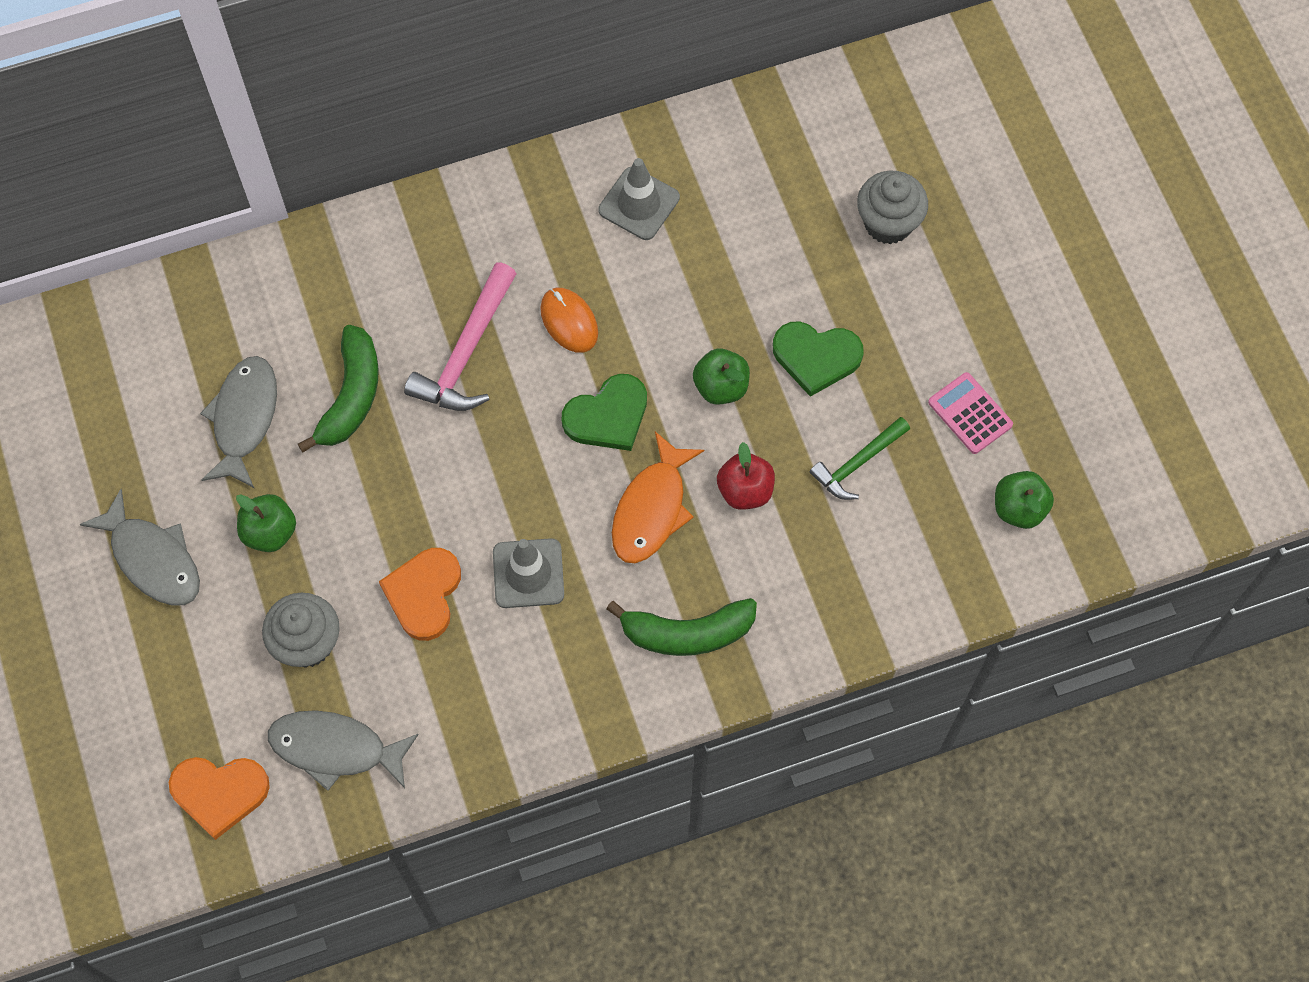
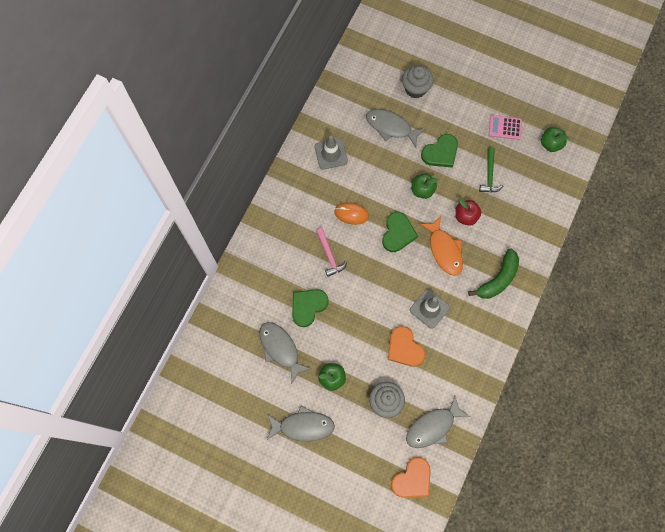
camera: 45 degrees left, 5 degrees up
(351, 396) = (308, 306): green banana -> green heart
(467, 352) = (329, 255): pink hammer -> pink hammer, size x0.65
(780, 247) = (391, 127): none -> grey fish

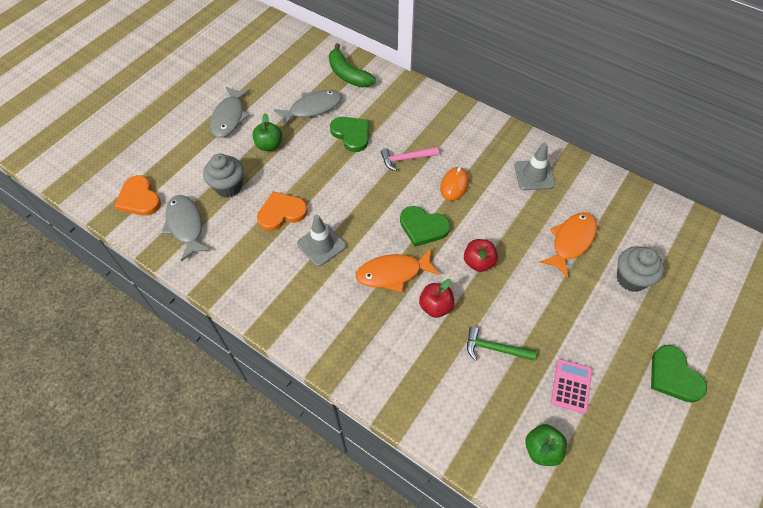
camera: 100 degrees right, 15 degrees down
(391, 127) = (571, 241): grey fish -> orange fish
(422, 190) = (478, 262): green apple -> red apple
(440, 153) = (532, 293): green heart -> green heart (673, 376)
(498, 279) = (342, 329): green banana -> green banana (348, 75)

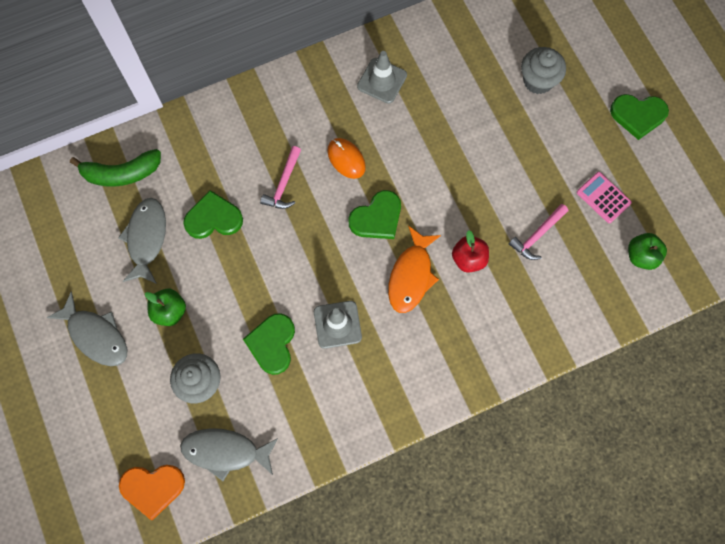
camera: 60 degrees left, 15 degrees up
(281, 213) = (272, 344): orange heart -> green heart
(478, 262) = (446, 193): red apple -> none
(494, 349) = (537, 235): green hammer -> pink hammer
(571, 241) = (473, 101): orange fish -> none

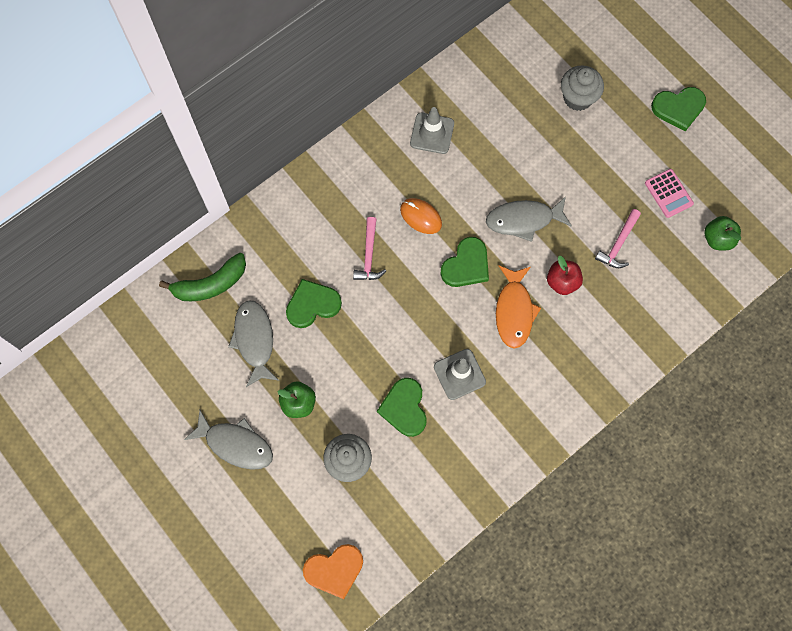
camera: 15 degrees left, 0 degrees up
(225, 451) = (391, 518): grey fish -> grey fish (523, 220)
(603, 197) = (668, 193): pink calculator -> pink calculator turned 150 degrees counterclockwise

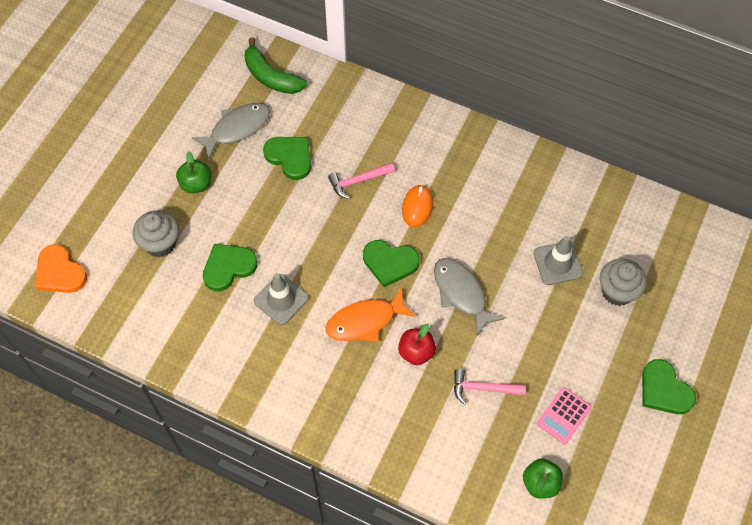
camera: 65 degrees right, 10 degrees down
(235, 444) = (140, 153): grey fish -> none
(432, 133) = (505, 182): grey traffic cone -> grey traffic cone (558, 263)

